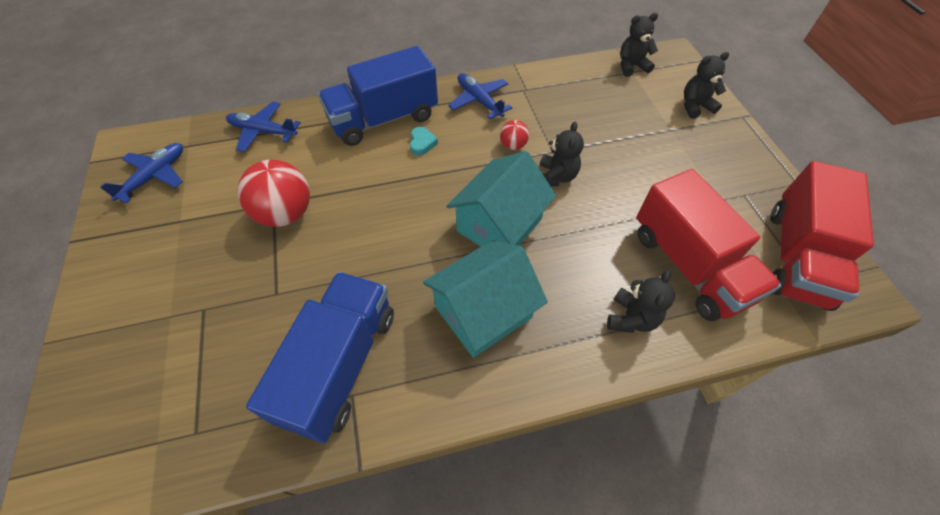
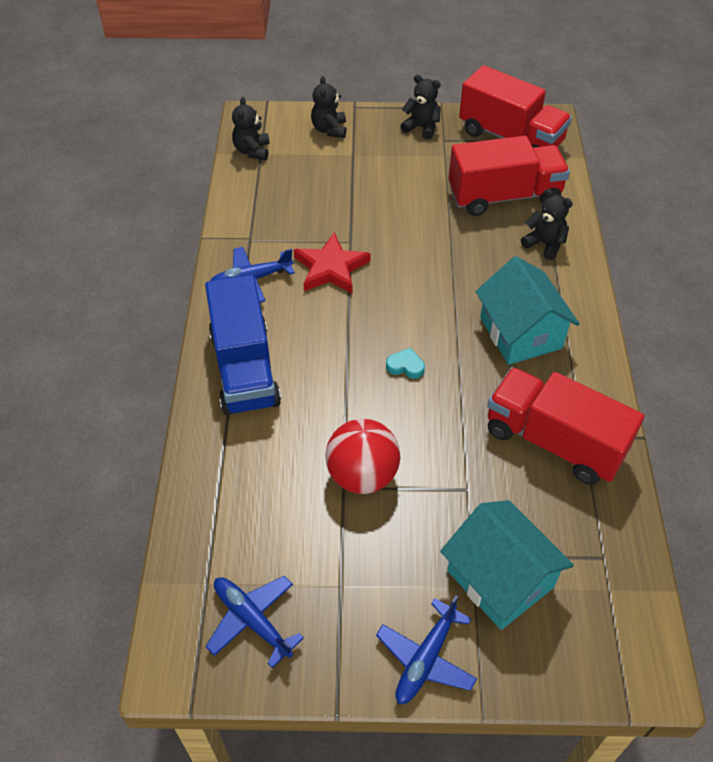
camera: 75 degrees left, 5 degrees down
(263, 132) = (215, 494): blue plane -> blue plane (426, 659)
(340, 365) = (554, 441): blue truck -> red truck
(422, 143) = (298, 340): turquoise heart -> turquoise heart (405, 366)
(499, 225) = (430, 301): turquoise house -> turquoise house (500, 579)
(513, 145) = (331, 268): red ball -> red star
(556, 177) = (384, 248): black teddy bear -> black teddy bear (421, 127)

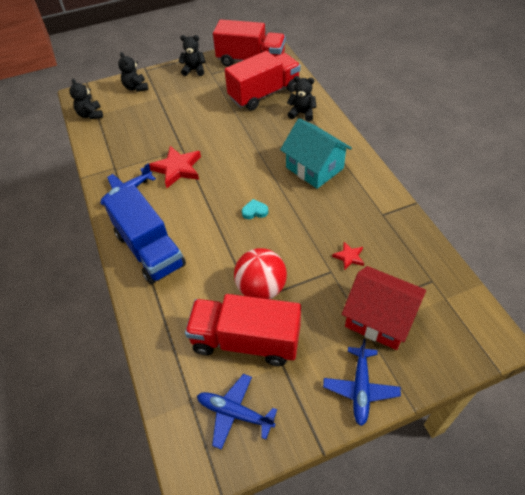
camera: 20 degrees left, 0 degrees up
(500, 579) = (379, 318): turquoise house -> red house
(503, 479) = (349, 257): none -> red star
(554, 441) = (367, 224): red truck -> red truck (245, 341)

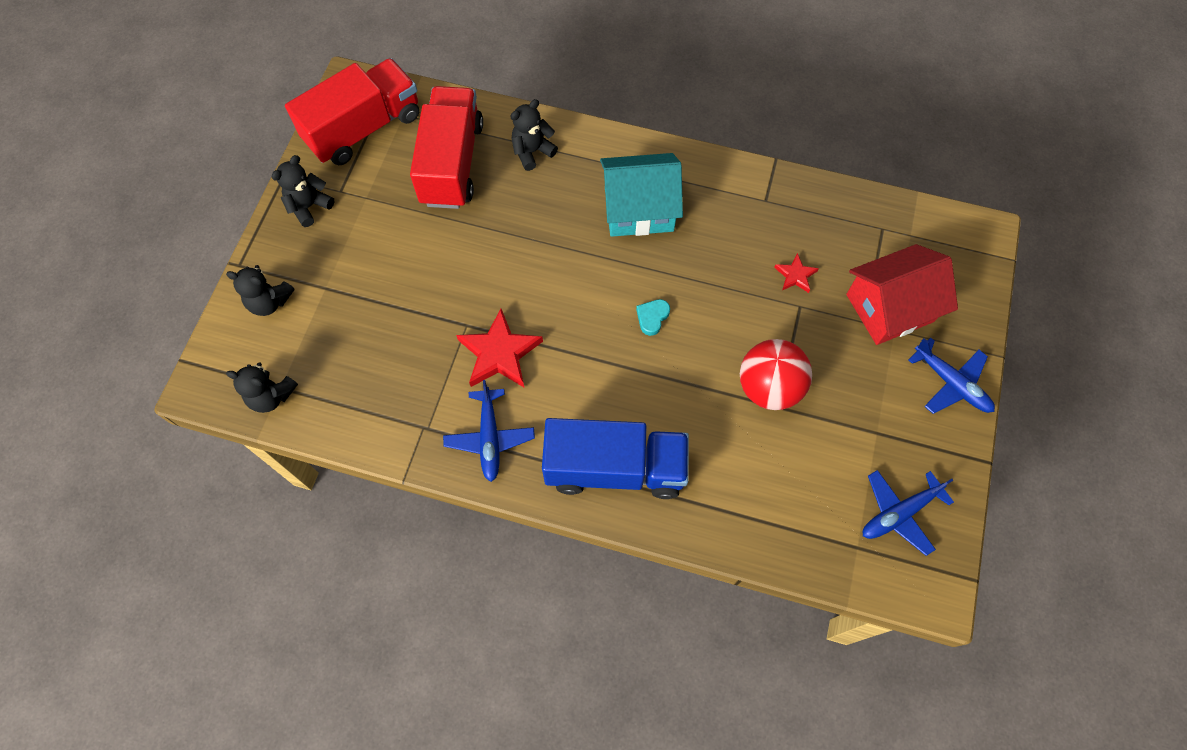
camera: 55 degrees left, 15 degrees up
(245, 341) = (824, 447): red truck -> none

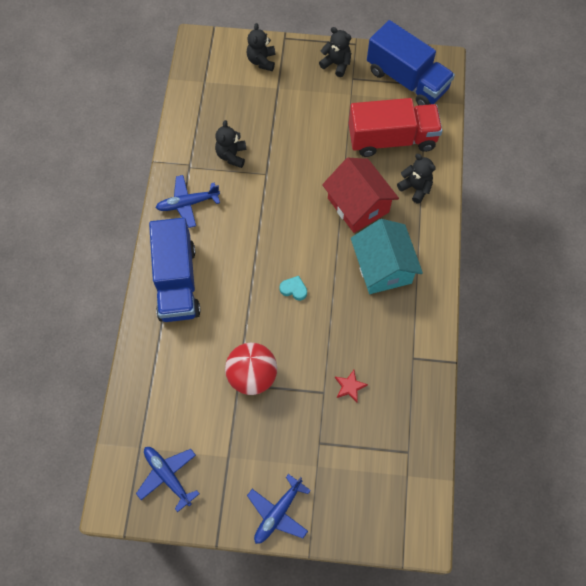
camera: 80 degrees right, 0 degrees up
(271, 396) = (198, 79): black teddy bear -> black teddy bear (231, 155)
(364, 128) = (407, 80): red truck -> blue truck
(499, 353) = (248, 197): red star -> none
(889, 308) = (335, 461): red house -> red house (358, 205)

